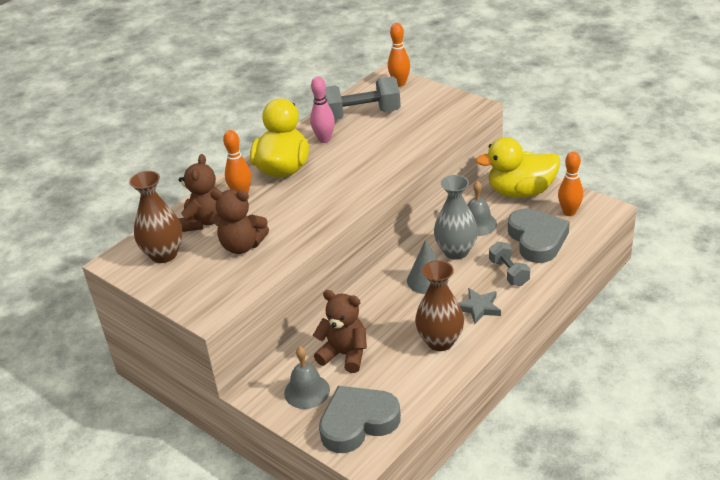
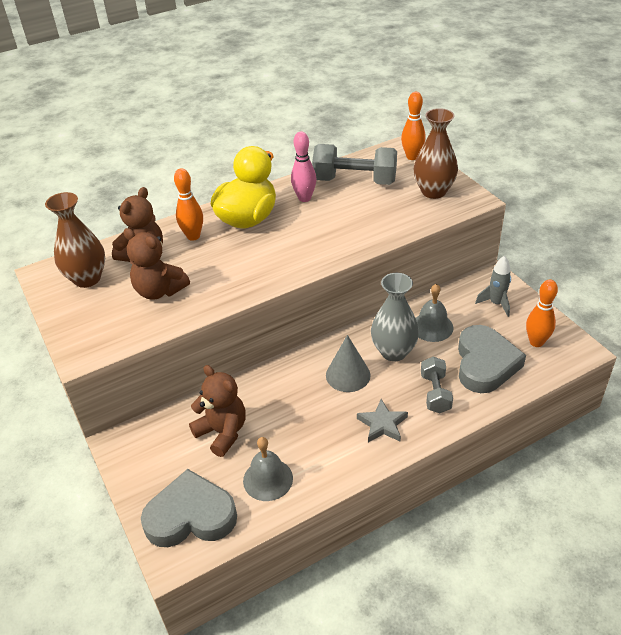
camera: 20 degrees right, 5 degrees up
(307, 391) = (165, 461): grey bell -> grey bell (268, 479)
(440, 341) = (322, 450): brown vase -> brown vase (433, 191)
(521, 192) = (496, 304): yellow duck -> grey rocket

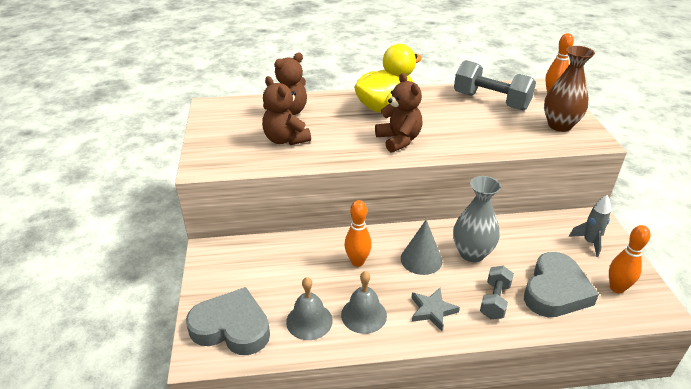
camera: 20 degrees right, 5 degrees down
(87, 279) = (238, 117): brown vase -> none
(193, 236) = (334, 108): orange bowling pin -> orange bowling pin (357, 262)
(222, 432) = (292, 270): brown teddy bear -> brown teddy bear (399, 140)
(304, 198) = (440, 103): pink bowling pin -> none
(432, 327) = (517, 243): grey bell -> grey bell (364, 315)

